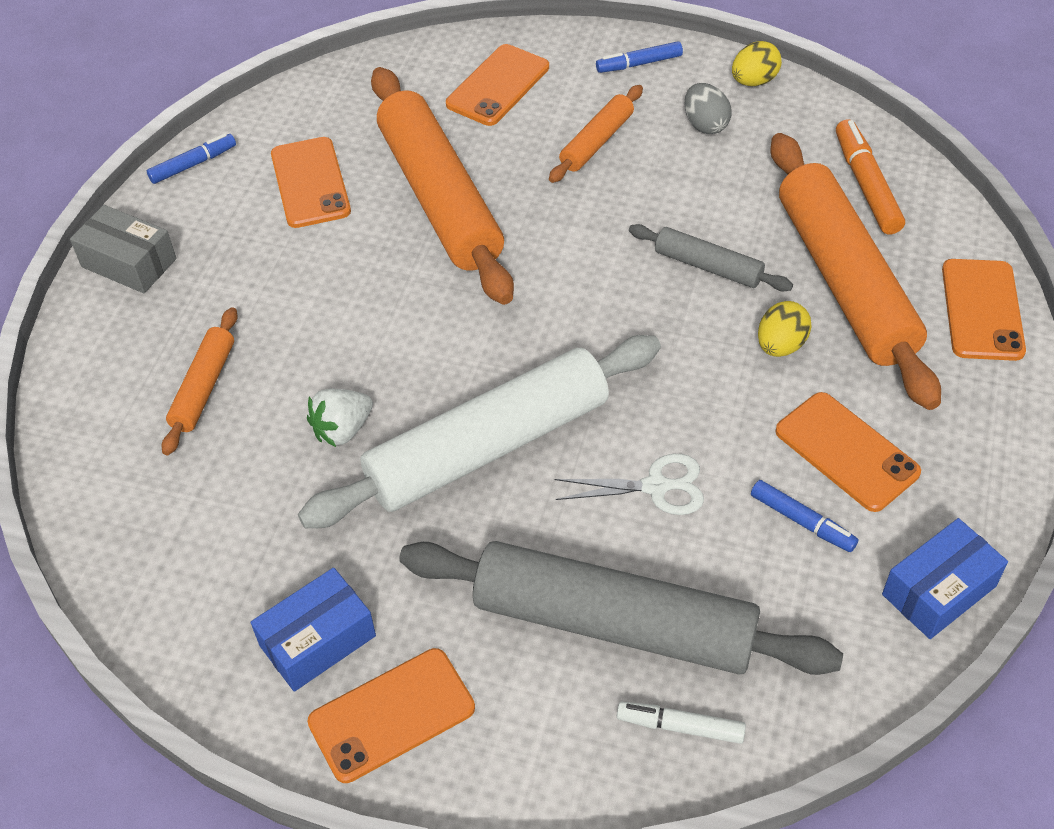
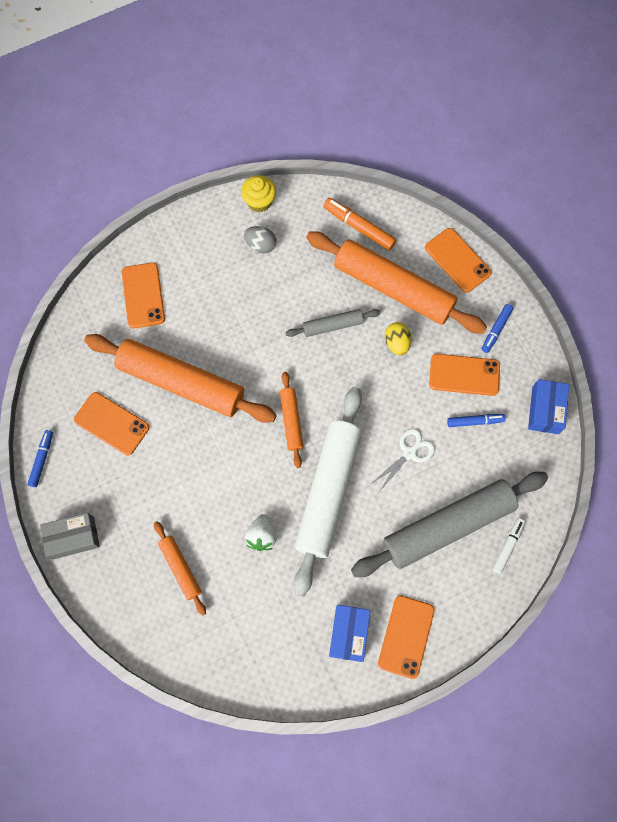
camera: 45 degrees left, 20 degrees up
(597, 142) = (221, 293): orange rolling pin -> orange rolling pin (291, 421)
(639, 64) = (197, 230): blue marker -> blue marker (496, 330)
(680, 726) = (507, 546): white marker -> white marker turned 150 degrees clockwise
(754, 81) = (259, 201): yellow egg -> yellow cupcake

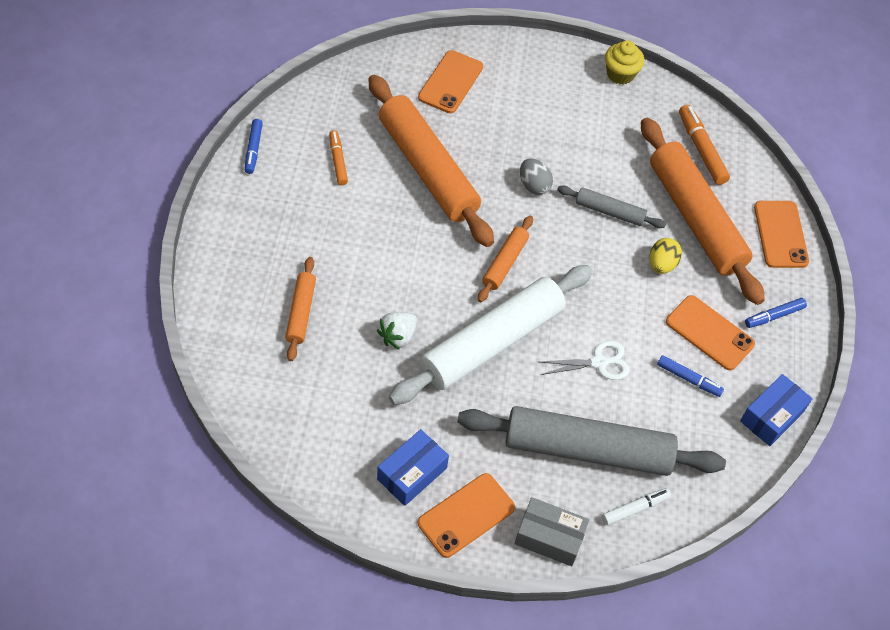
camera: 30 degrees right, 15 degrees down
(42, 459) = (253, 149): blue marker -> blue marker turned 135 degrees clockwise
(73, 538) = (228, 226): grey box -> grey box (549, 537)
(111, 423) = (338, 161): orange phone -> orange marker
(261, 245) = (593, 108): grey egg -> grey egg (533, 185)

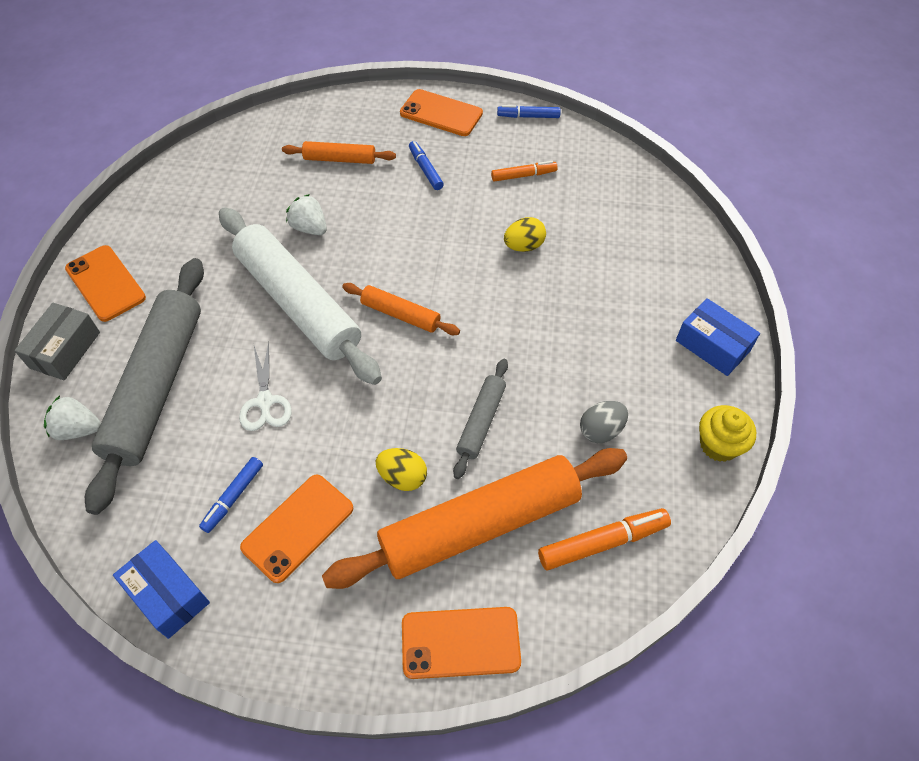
camera: 95 degrees right, 0 degrees up
(412, 473) = (158, 242): blue box -> blue box (712, 346)
(427, 169) = (524, 246): orange rolling pin -> yellow egg
(450, 82) = (655, 264): orange phone -> orange phone (441, 113)
(533, 185) = (513, 343): grey egg -> grey egg (601, 430)
(635, 508) = (78, 429): white marker -> white strawberry
(774, 316) = (320, 616): blue marker -> blue marker (425, 169)

